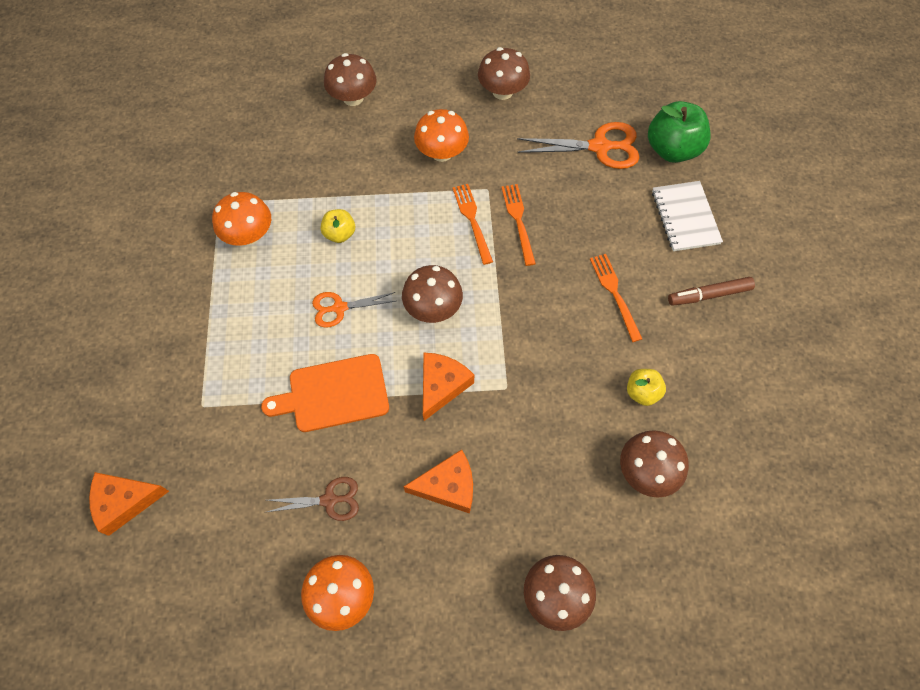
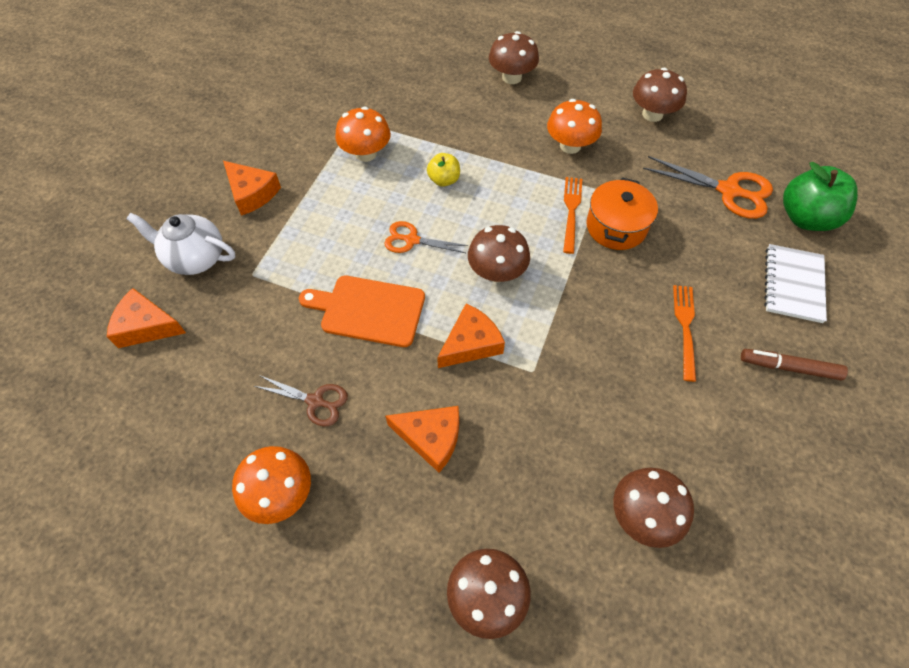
camera: 25 degrees right, 5 degrees down
(134, 413) = (195, 258): none -> white teapot
(154, 322) = (252, 193): none -> orange cheese
(518, 220) = (616, 227): orange fork -> orange pot
(642, 392) = (673, 433): yellow apple -> none

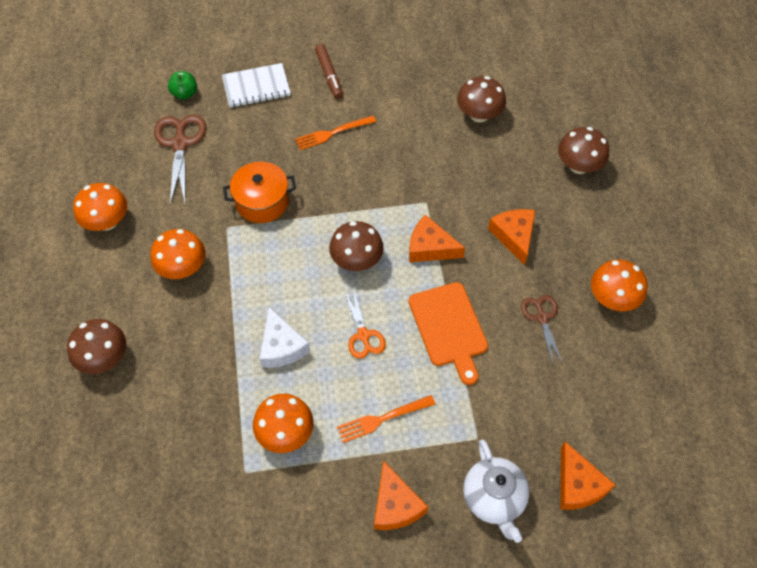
camera: 120 degrees left, 0 degrees up
(252, 193) = (395, 505): orange cheese -> orange cheese turned 150 degrees clockwise
(444, 180) = (281, 346): yellow apple -> white cheese
(571, 211) = (262, 237): orange fork -> orange fork (382, 419)
(652, 114) = (107, 221): brown mushroom -> orange mushroom
(728, 191) = (180, 144): orange scissors -> brown scissors
(805, 218) = (185, 93): green apple -> green apple, size x0.54

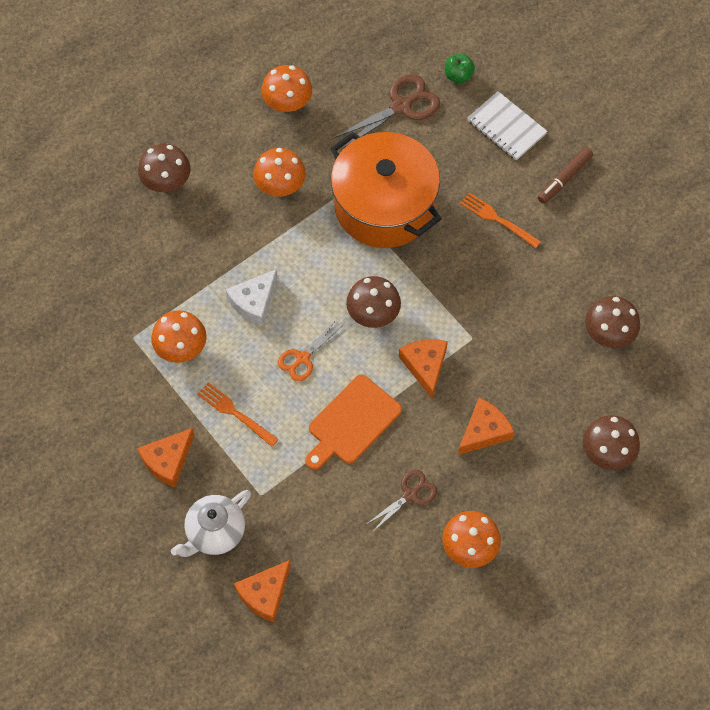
camera: 60 degrees right, 5 degrees up
(262, 201) = (384, 206): orange pot -> orange pot, size x1.82

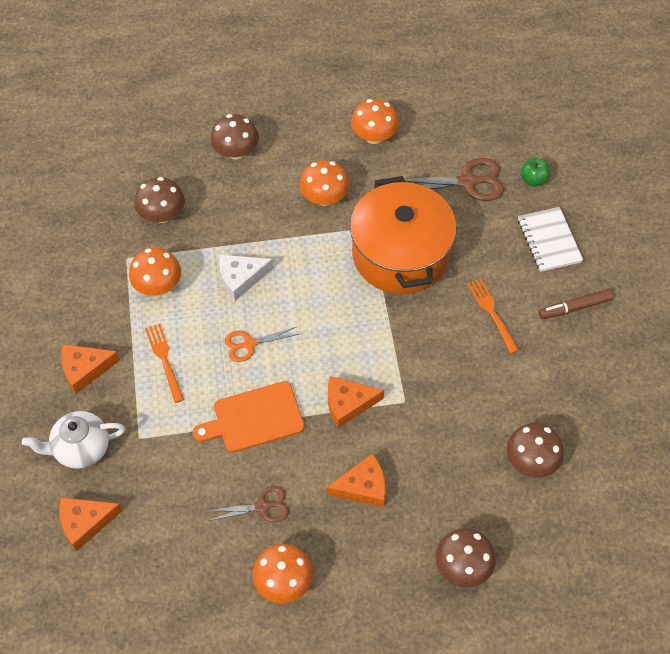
camera: 30 degrees right, 5 degrees down
(373, 313) = (332, 337): brown mushroom -> brown mushroom (162, 214)
(425, 366) = (348, 404): orange cheese -> orange cheese turned 120 degrees counterclockwise

